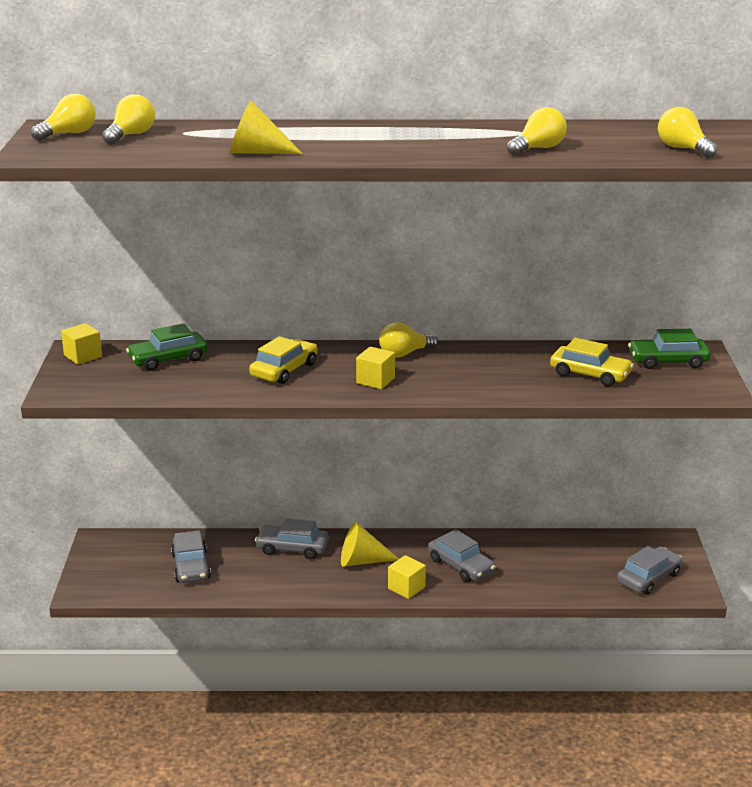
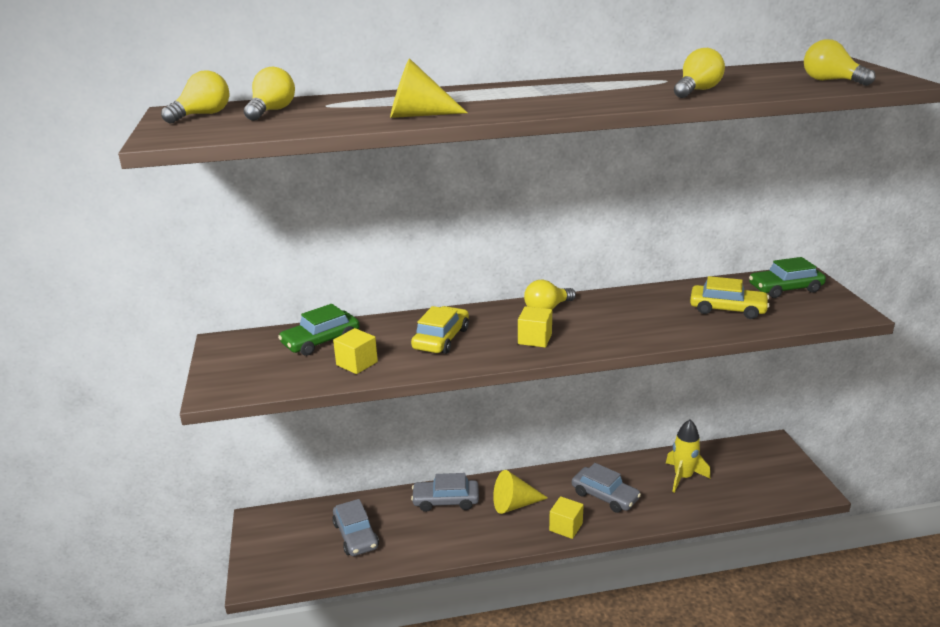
camera: 10 degrees left, 0 degrees up
(83, 356) = (232, 348): yellow cube -> yellow cube (357, 363)
(554, 559) = (683, 477): none -> yellow rocket
(649, 578) = (771, 483): grey car -> none

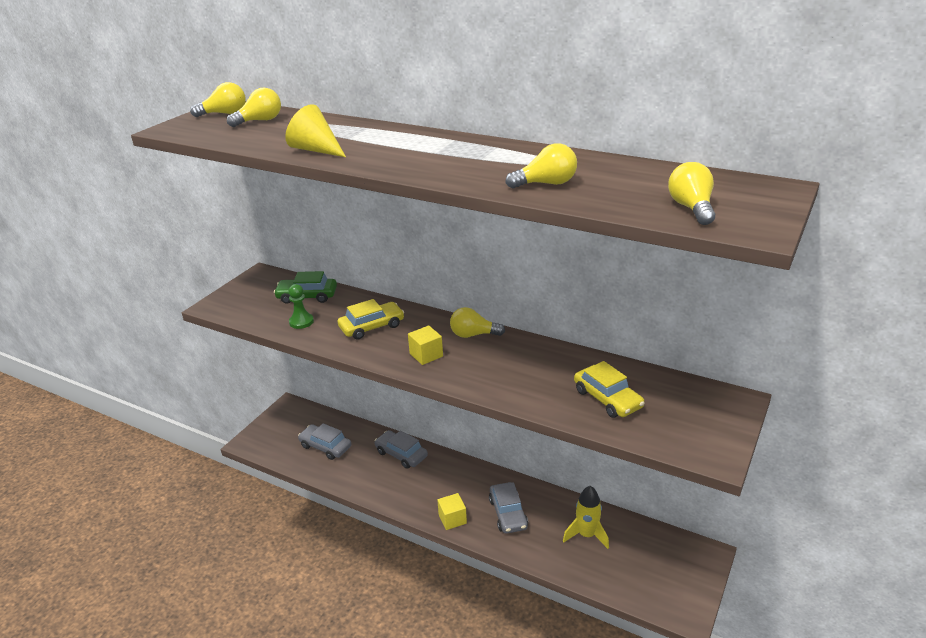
camera: 40 degrees right, 5 degrees up
(355, 535) = (325, 446): grey car -> grey car turned 105 degrees clockwise
(357, 363) = (301, 322): yellow cube -> green pawn
(514, 504) = (439, 482): yellow cone -> none
(785, 288) = (694, 404): green car -> none

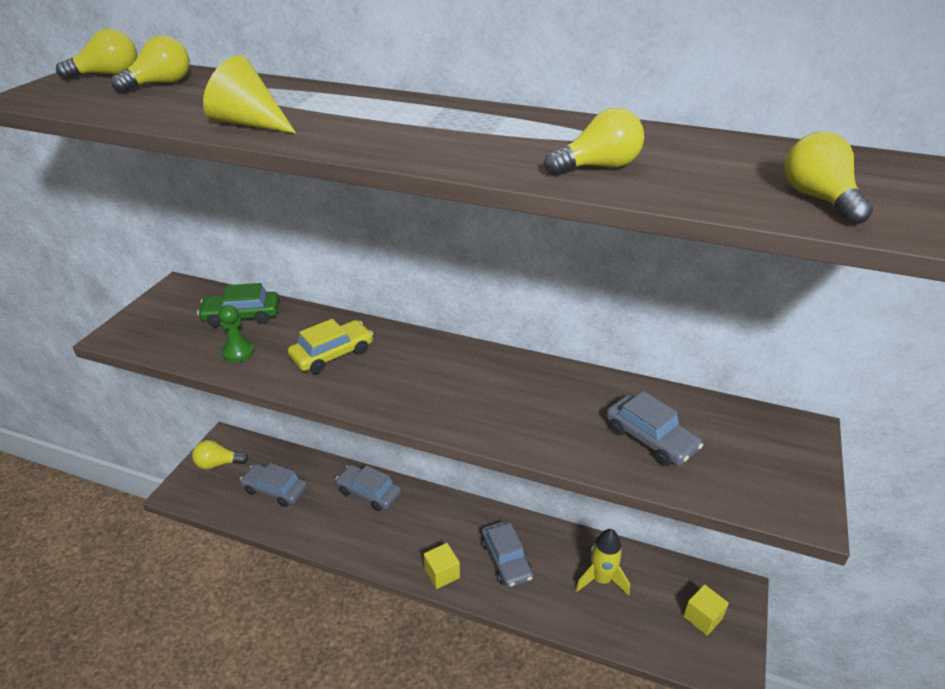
camera: 10 degrees left, 5 degrees up
(426, 355) = (409, 390): yellow cube -> yellow cube (702, 617)
(473, 335) = (464, 358): yellow light bulb -> yellow light bulb (218, 464)
(607, 399) = (650, 439): yellow car -> grey car

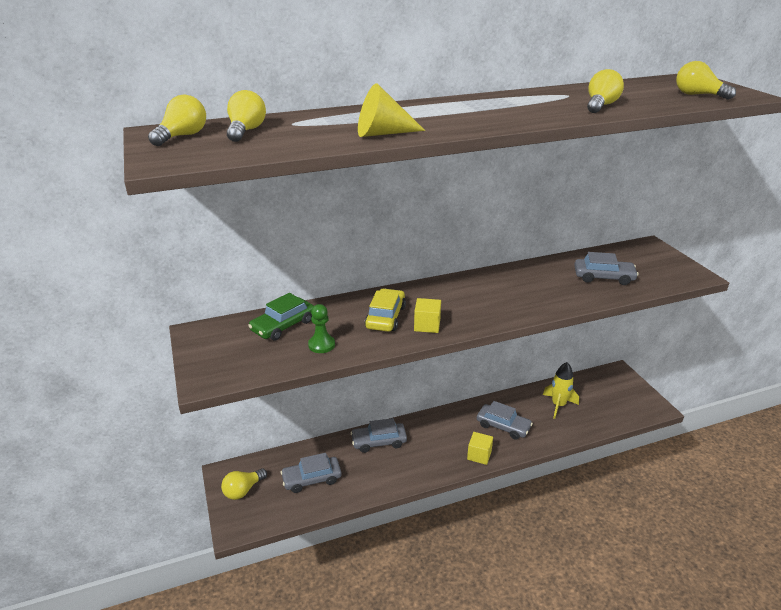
camera: 40 degrees left, 5 degrees down
(702, 617) = (619, 393): yellow cube -> yellow cube (427, 325)

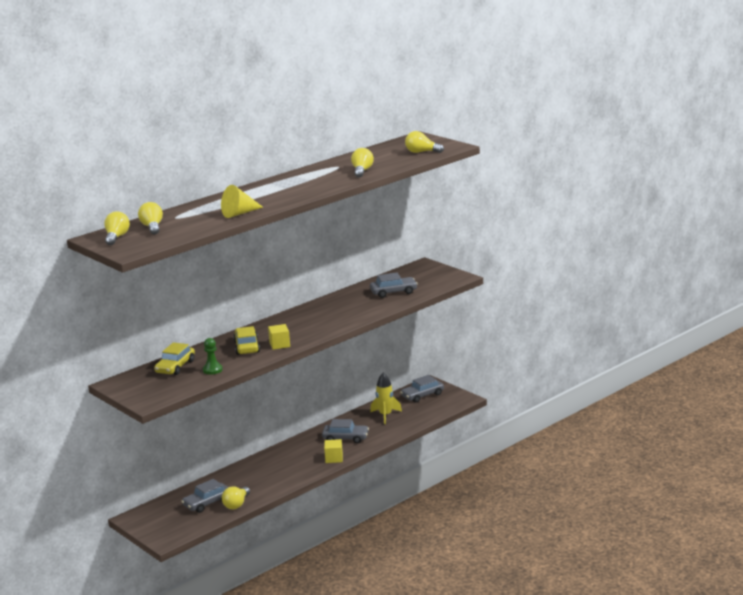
camera: 20 degrees left, 10 degrees down
(243, 490) = (156, 522): yellow light bulb -> yellow light bulb (236, 504)
(283, 325) = (175, 367): green car -> yellow car
(379, 441) = (248, 471): grey car -> grey car (422, 395)

